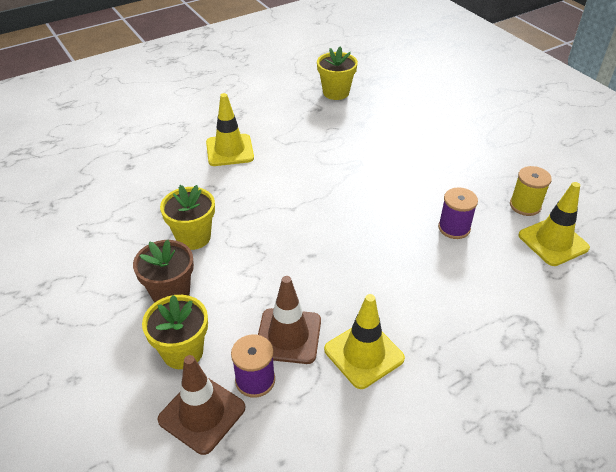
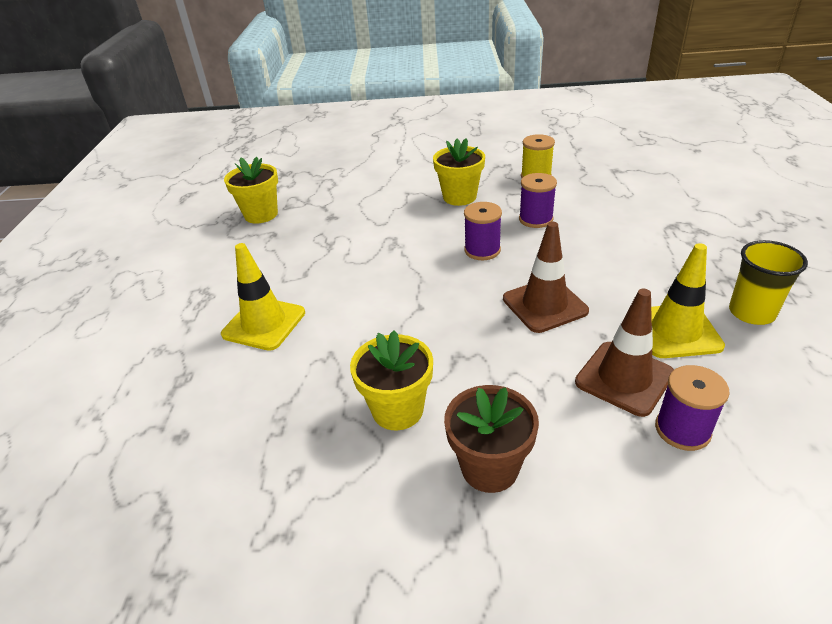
camera: 55 degrees left, 5 degrees down
(183, 352) = (606, 488): yellow flower pot -> yellow flower pot (459, 197)
(202, 413) = (722, 500): brown traffic cone -> brown traffic cone (544, 305)
(383, 213) = (482, 250): none -> purple spool
(426, 400) = (751, 312): none -> yellow cup
(553, 242) = (589, 181): yellow traffic cone -> none

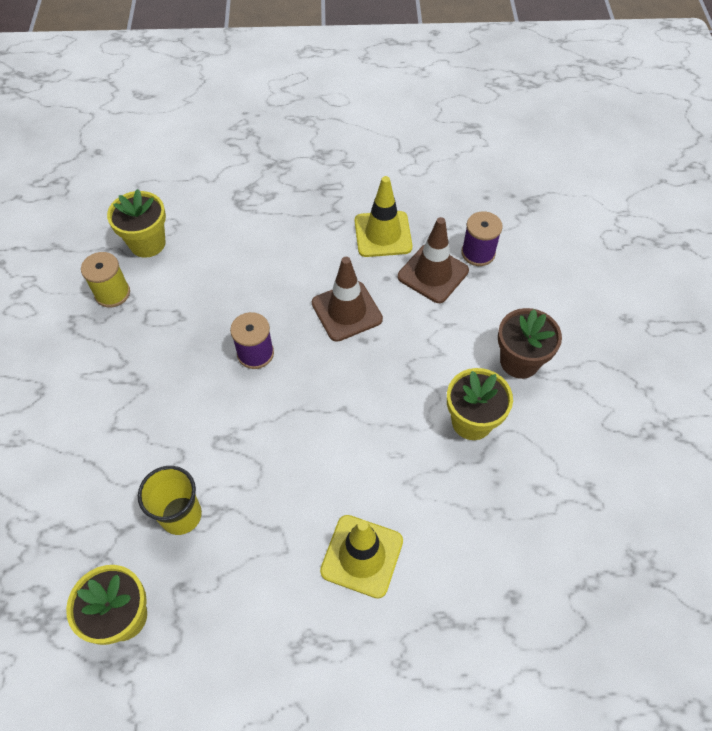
camera: 95 degrees left, 20 degrees up
(459, 197) = (139, 371): yellow flower pot -> yellow flower pot (147, 243)
(535, 219) = (205, 303): purple spool -> none
(751, 312) = (364, 187): yellow cup -> yellow cup (181, 515)

